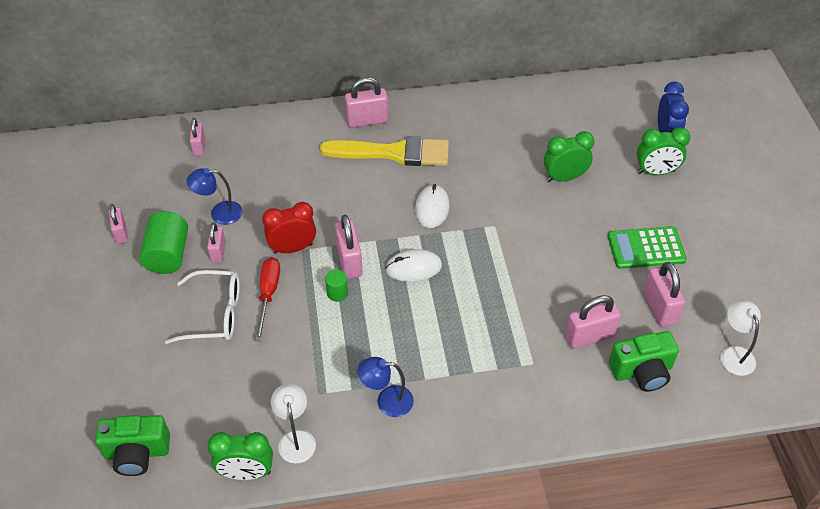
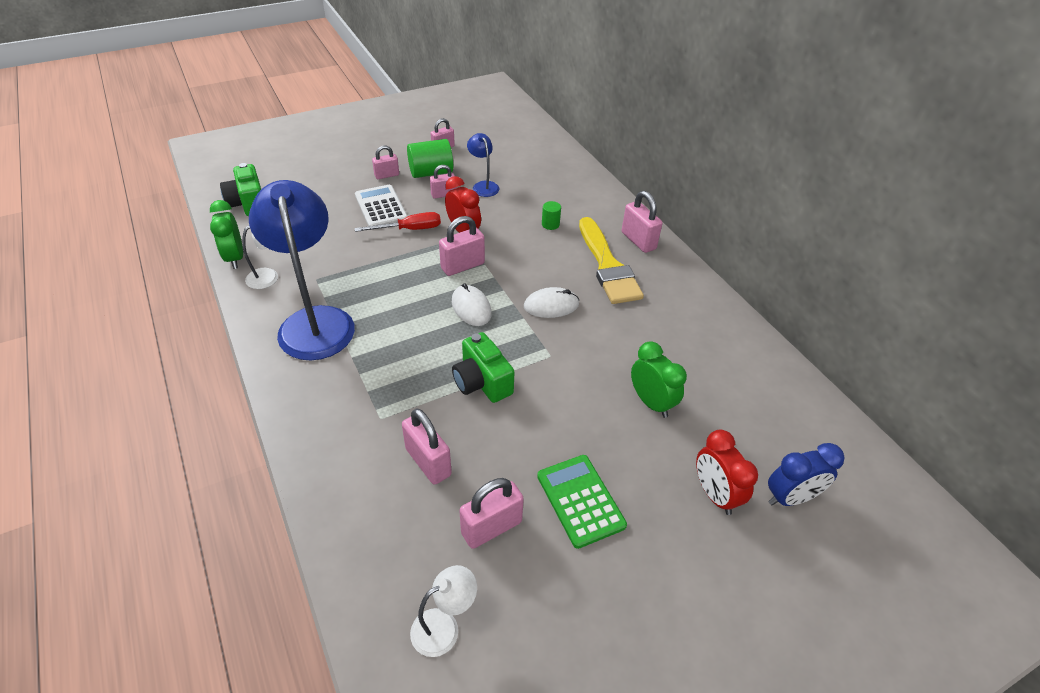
camera: 70 degrees right, 5 degrees down
(199, 147) = (548, 160): pink padlock -> pink padlock (387, 175)
(214, 314) = (381, 207): white glasses -> white calculator
(337, 293) = (424, 266): green cylinder -> green cylinder (550, 224)
(387, 401) = (315, 321): blue lamp -> blue lamp, size x2.21
(642, 371) = (392, 521): green camera -> green camera (482, 382)
(656, 172) = (714, 494): green clock -> red clock

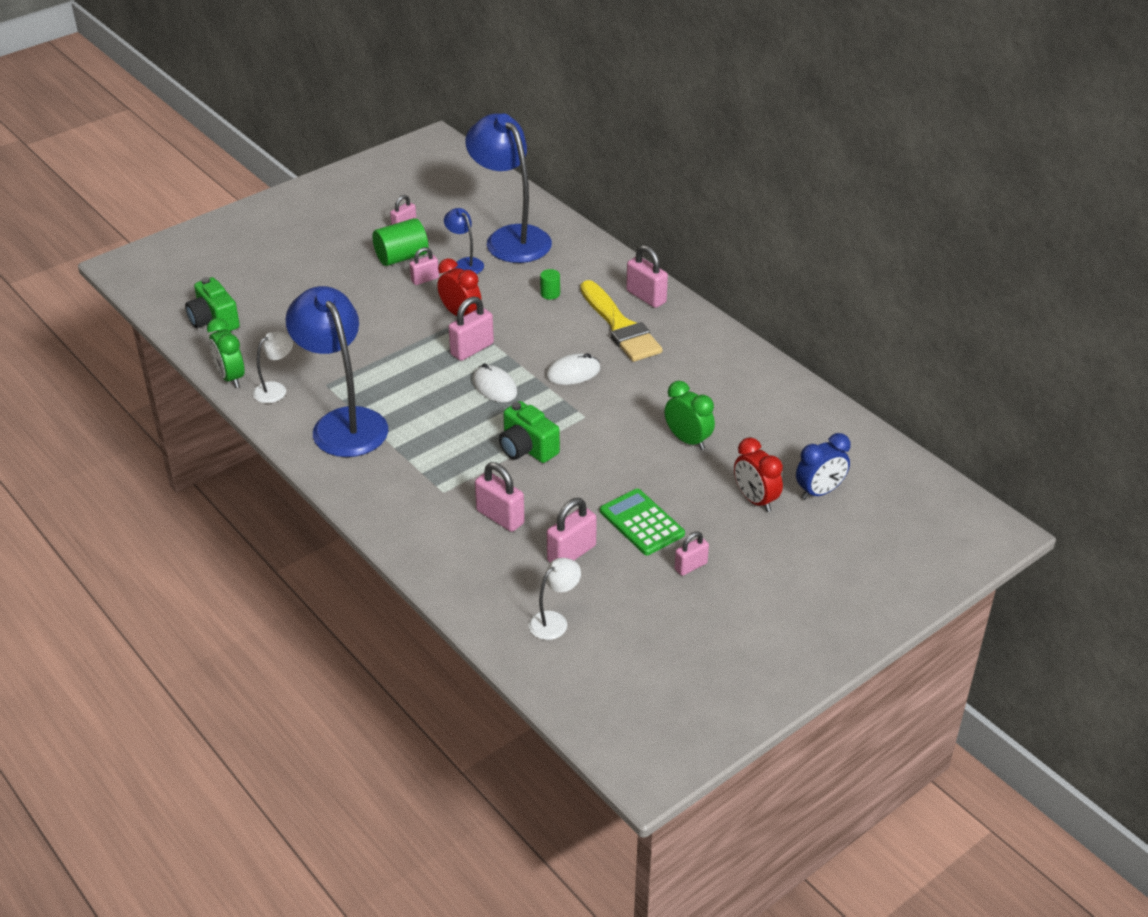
camera: 10 degrees left, 5 degrees down
(381, 207) = (362, 303): white calculator -> none
(387, 175) = (353, 267): pink padlock -> pink padlock (690, 566)
(409, 229) = (402, 321): red screwdriver -> none
(530, 169) = (510, 237): none -> blue lamp

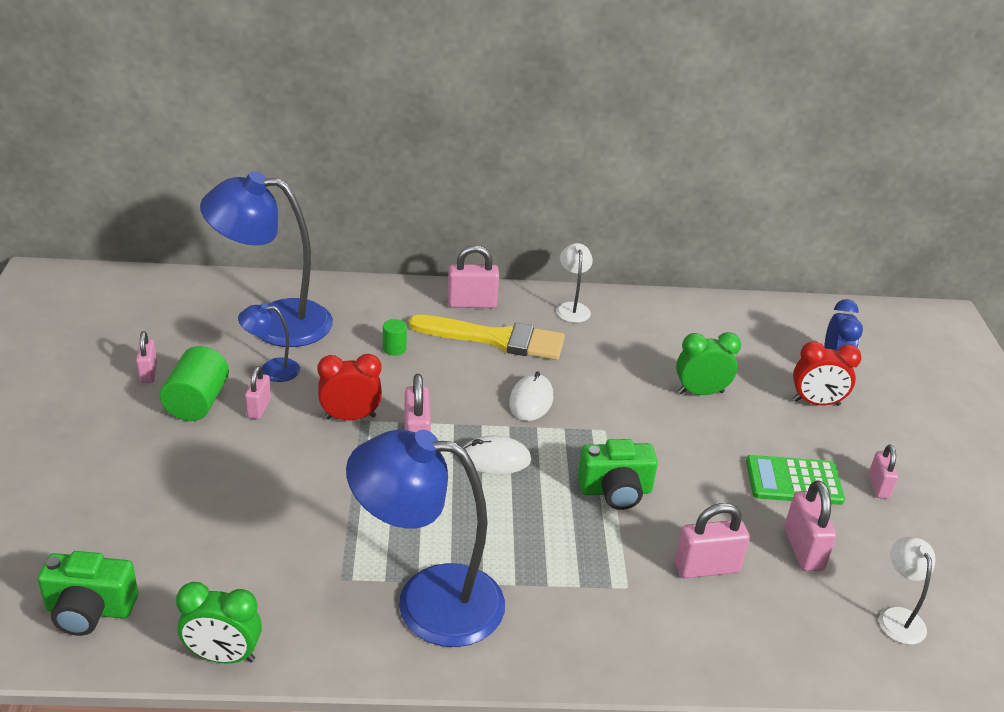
camera: 55 degrees left, 5 degrees down
(276, 389) = (298, 626): white lamp -> white lamp (572, 308)

